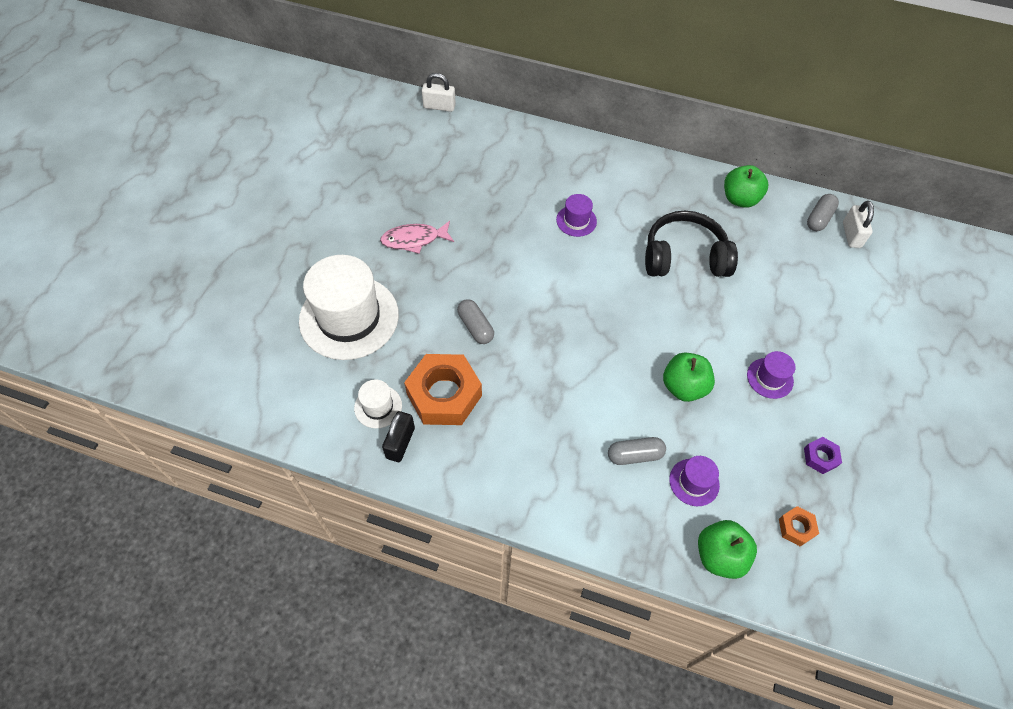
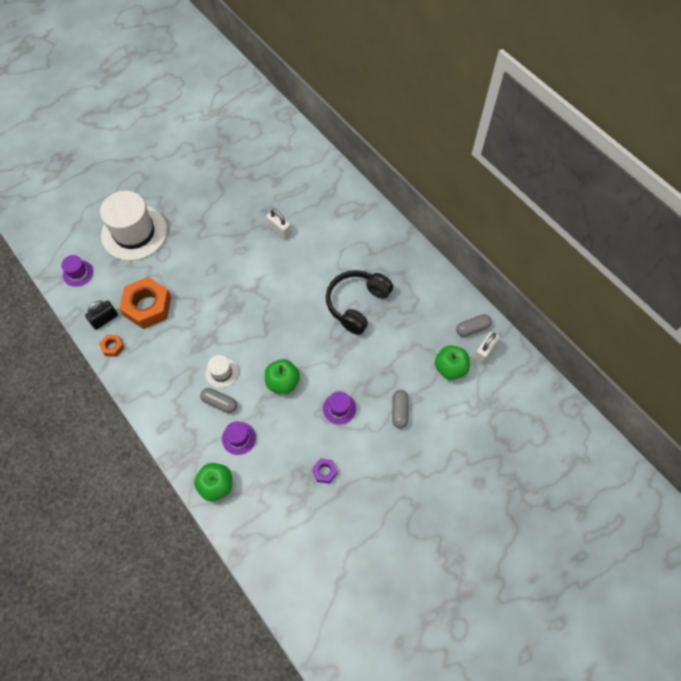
camera: 35 degrees right, 5 degrees up
(378, 406) = (109, 293): white hat -> white hat (221, 372)
(414, 240) = (206, 205): pink fish -> none
(439, 106) = (292, 123): white padlock -> white padlock (279, 230)
(475, 327) = (196, 277): grey capsule -> grey capsule (399, 411)
(576, 221) = (311, 244): purple hat -> purple hat (78, 273)
(684, 257) = (357, 304): black headphones -> black headphones turned 90 degrees counterclockwise
(740, 199) = (430, 286): green apple -> green apple (450, 368)
(796, 528) = (272, 499): orange nut -> orange nut (113, 347)

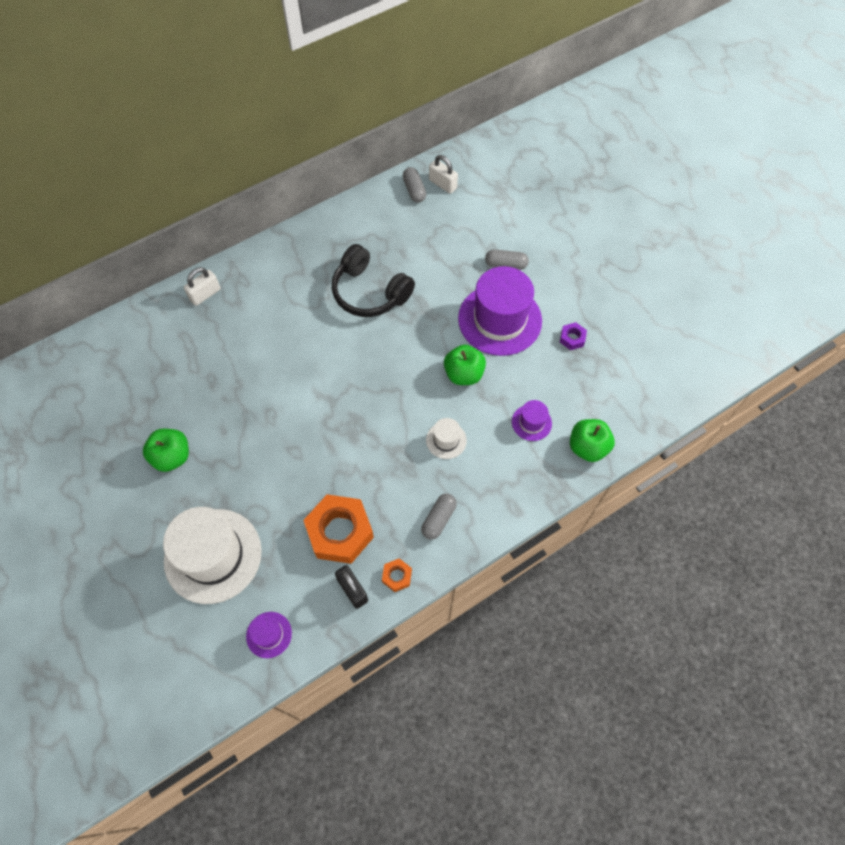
camera: 85 degrees left, 0 degrees up
(220, 403) = (486, 443): grey capsule -> grey capsule (438, 519)
(279, 230) = (247, 368): white padlock -> white padlock (205, 294)
(339, 408) = (499, 319): purple hat -> purple hat, size x2.22
(450, 368) = (459, 215): green apple -> green apple (172, 457)

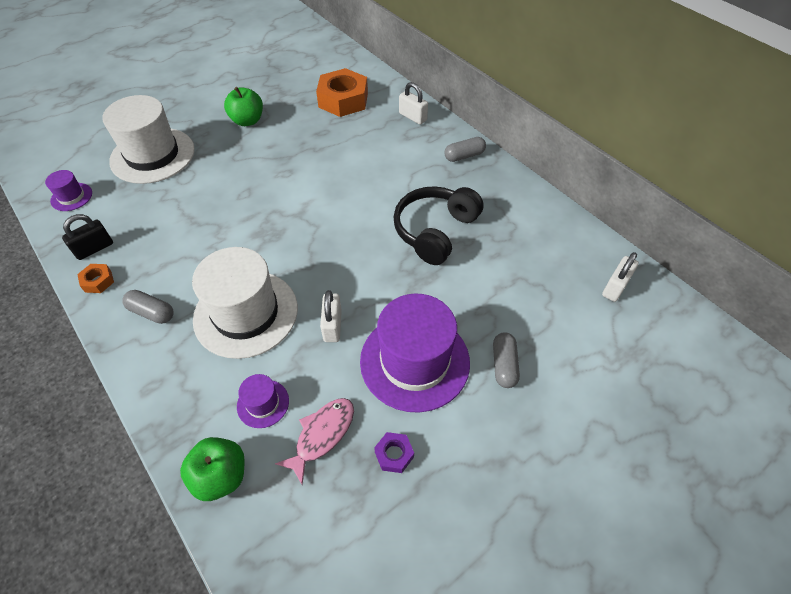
camera: 85 degrees right, 10 degrees down
(340, 532) = (155, 234): orange nut -> orange nut (343, 100)
(414, 190) = (594, 259): grey capsule -> grey capsule (464, 156)
(446, 440) = (246, 313): white hat -> white hat, size x2.22
(463, 374) = (332, 326): green apple -> white padlock
(557, 382) = (322, 435): none -> pink fish

